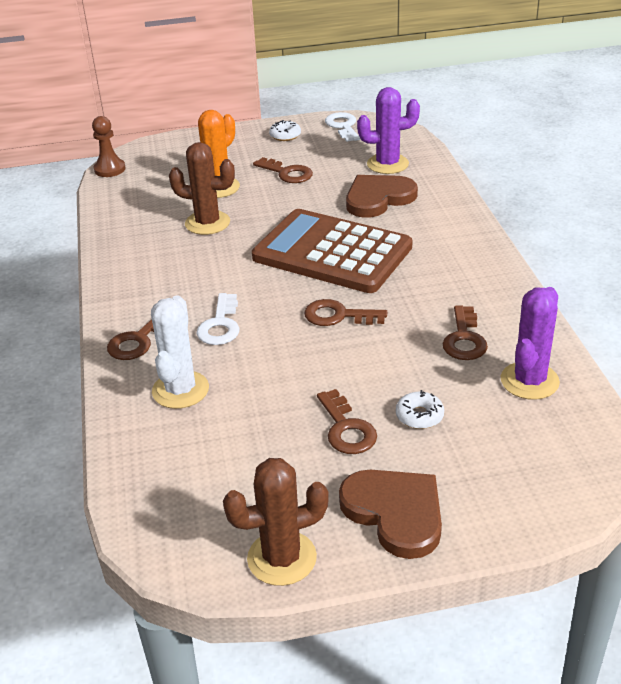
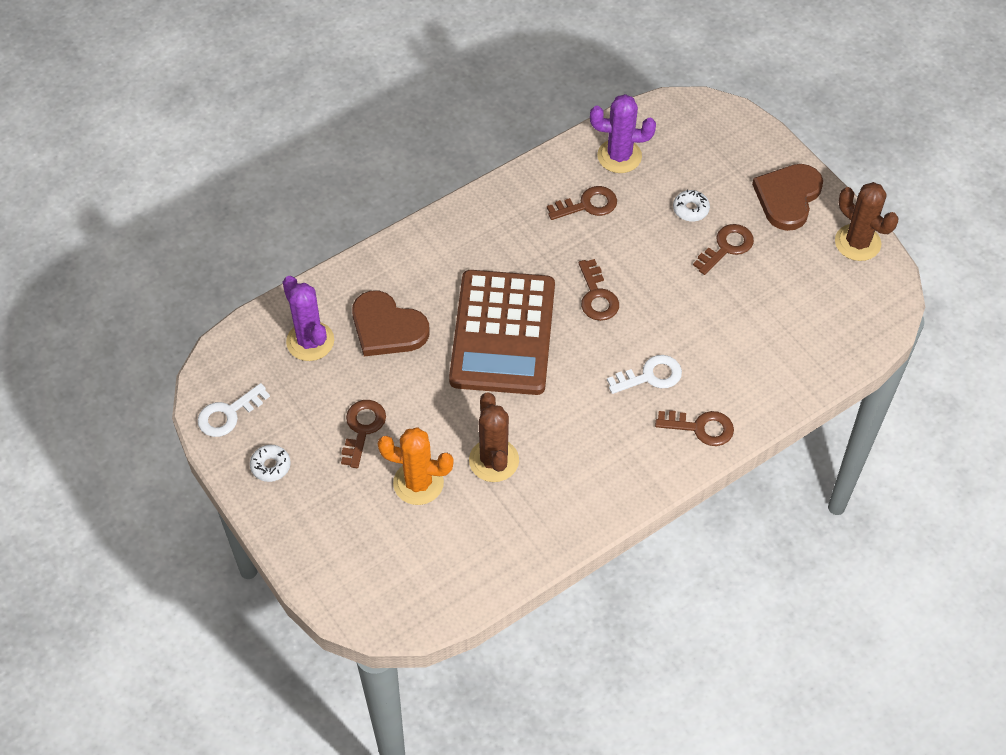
camera: 115 degrees left, 20 degrees up
(109, 169) = (417, 620): brown pawn -> none
(180, 390) = (743, 367): white cactus -> none

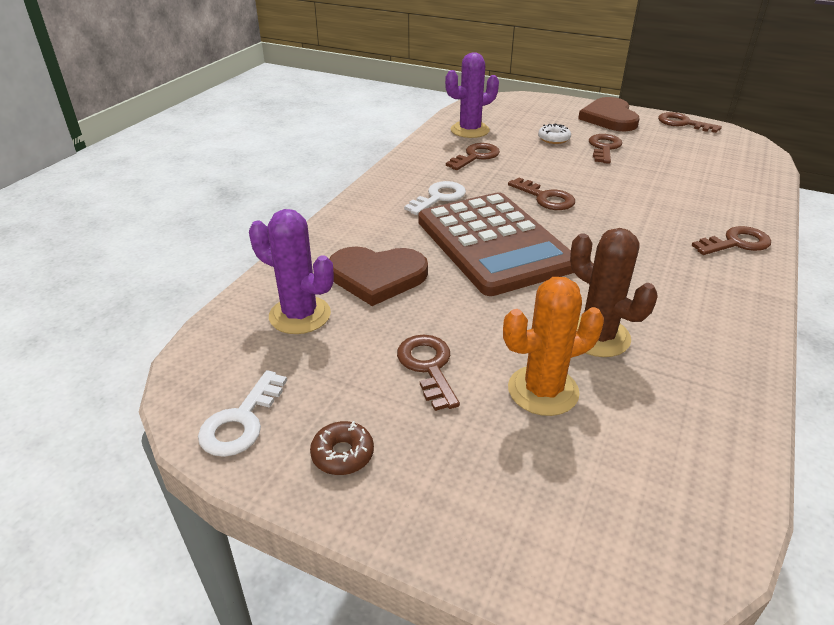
camera: 30 degrees left, 20 degrees down
(270, 466) = (342, 454): white donut -> brown donut
(650, 376) = (651, 227): white key -> white key (439, 197)
(857, 243) = (682, 123): brown cactus -> brown key

